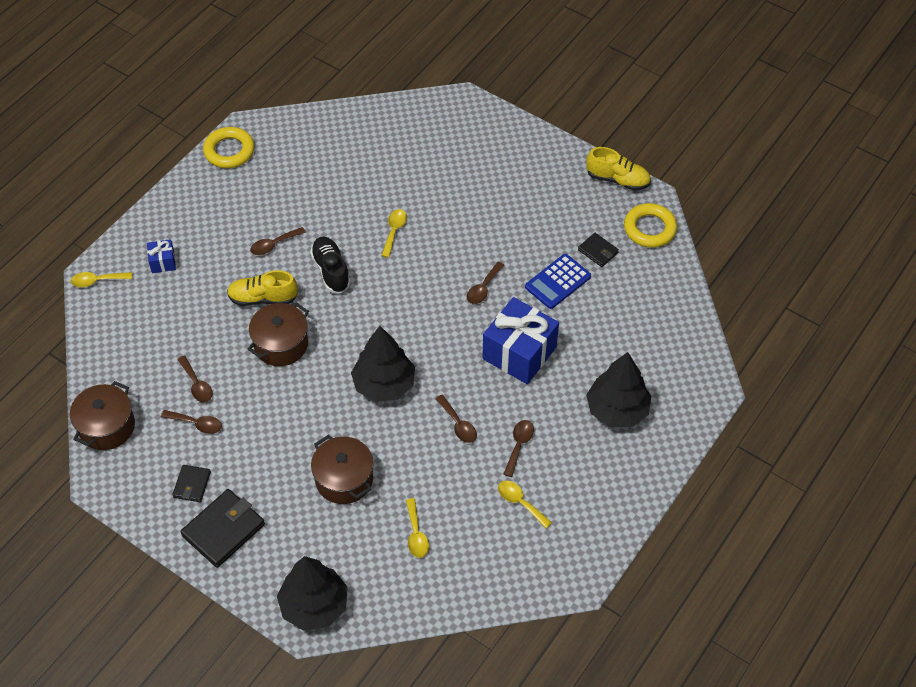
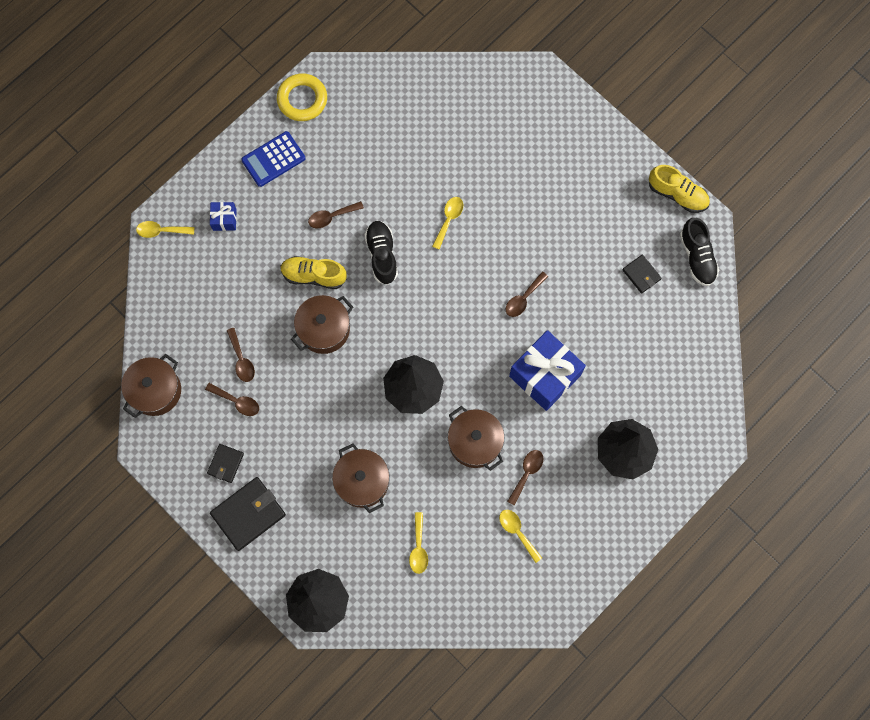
camera: 10 degrees right, 20 degrees up
(458, 424) = (475, 442): brown spoon -> brown pot
(558, 282) = (596, 303): blue calculator -> blue calculator (273, 159)
(649, 229) = (697, 257): yellow ring -> black shoe

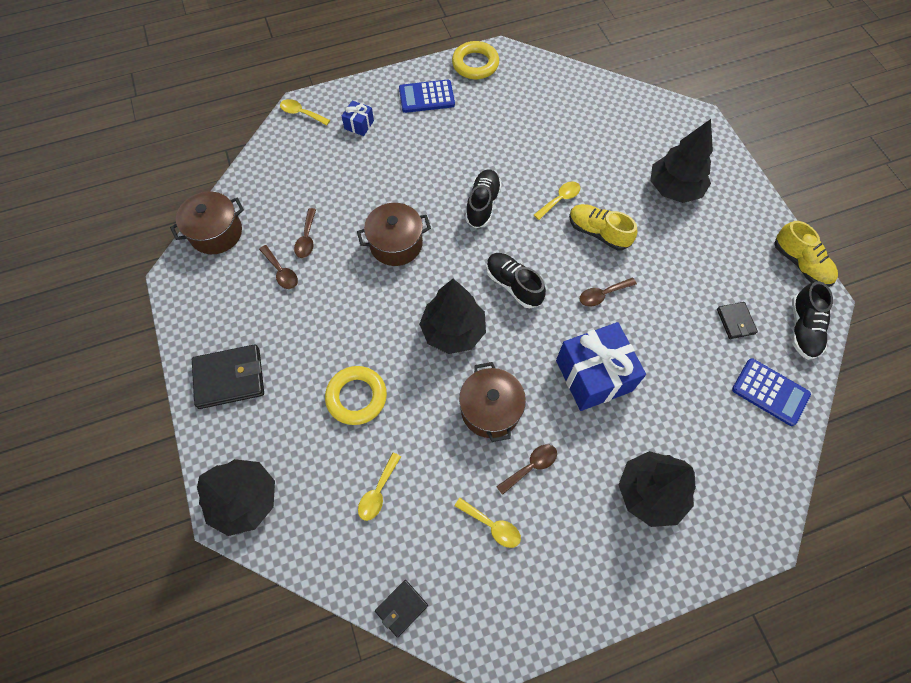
camera: 25 degrees right, 10 degrees down
(225, 463) = (237, 322): black wallet -> black wallet (401, 608)
(314, 275) = (411, 197): yellow shoe -> yellow shoe (598, 232)
(331, 217) = (453, 157): brown spoon -> none
(362, 481) = (356, 397): brown pot -> yellow ring
(444, 323) = (513, 285): none -> black shoe
(517, 532) = (492, 526): yellow spoon -> yellow spoon turned 135 degrees clockwise
(545, 164) = (674, 189): none -> black tree
(688, 326) = (770, 392): none -> blue calculator

